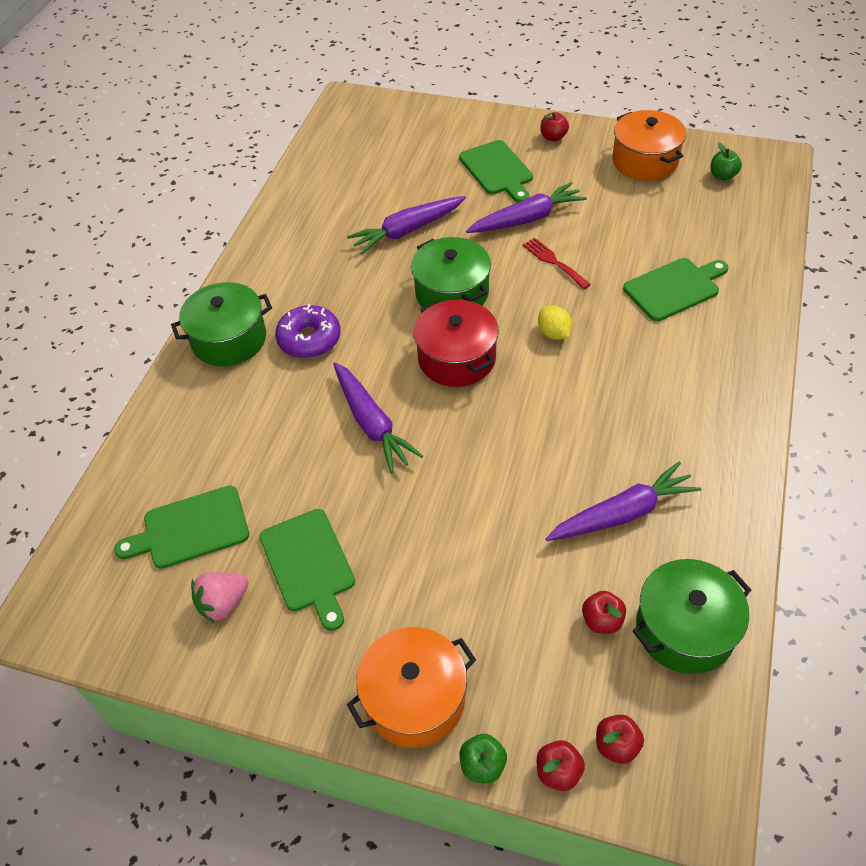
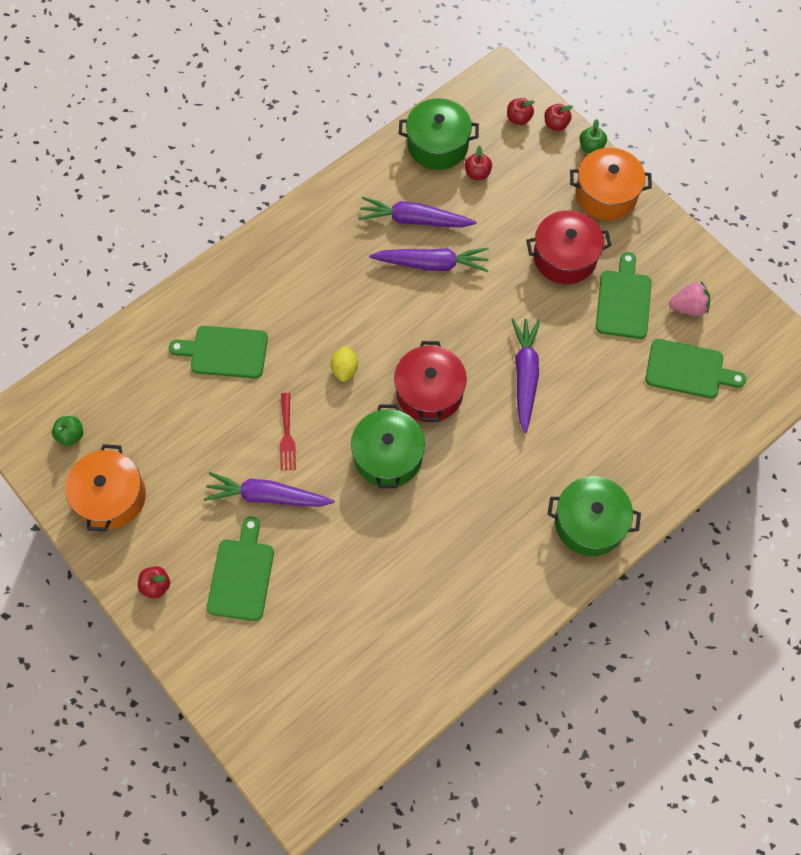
camera: 150 degrees left, 15 degrees up
(309, 339) = (526, 481): purple donut -> none
(407, 231) = (374, 551): purple carrot -> purple carrot (432, 264)
(413, 576) = (564, 257): none -> red pot

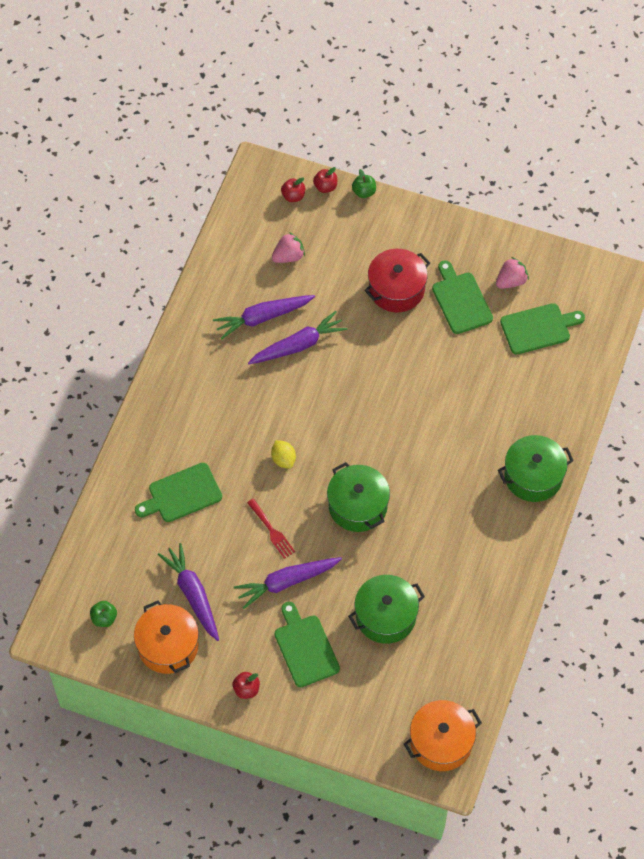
camera: 30 degrees left, 5 degrees down
(429, 392) = (358, 443): red pot -> none
(437, 145) = (243, 249): green pot -> green pot (385, 616)
(477, 173) = (288, 256): red apple -> pink strawberry
(525, 375) = (422, 394): purple carrot -> purple carrot (192, 594)
(606, 194) = (398, 224): orange pot -> orange pot (441, 742)

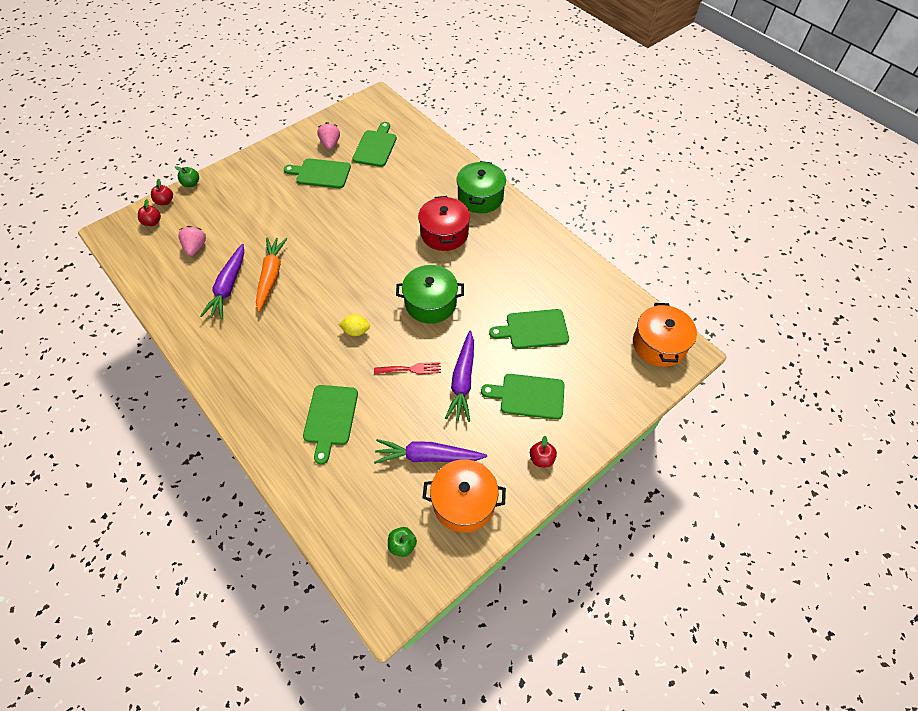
camera: 60 degrees left, 5 degrees down
(298, 345) = (271, 276): purple carrot -> orange carrot
(385, 616) = (533, 329): green pot -> green cutting board
(396, 289) = (280, 201): red pot -> red pot (444, 233)

